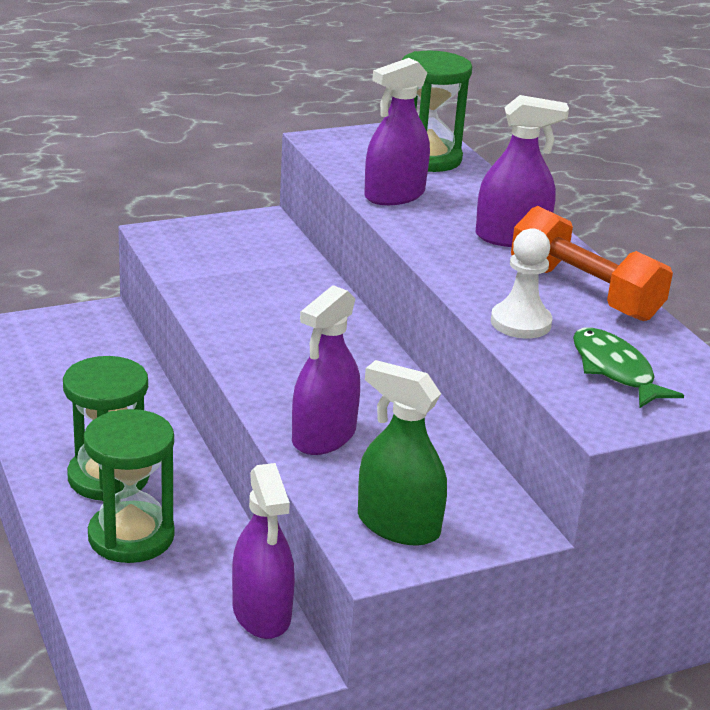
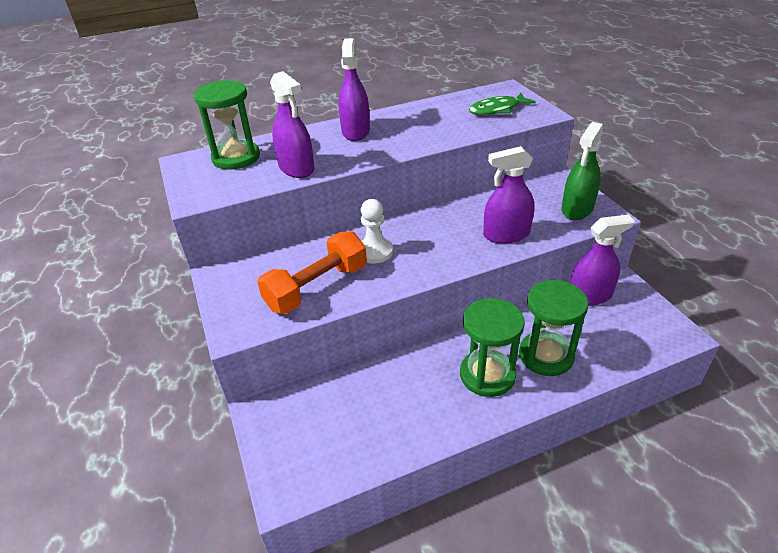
camera: 85 degrees left, 10 degrees up
(324, 436) = (506, 234): purple spray bottle -> purple spray bottle turned 135 degrees clockwise
(520, 323) = (458, 130): white pawn -> white pawn (375, 252)
(584, 292) = (418, 114): orange dumbbell -> orange dumbbell (317, 287)

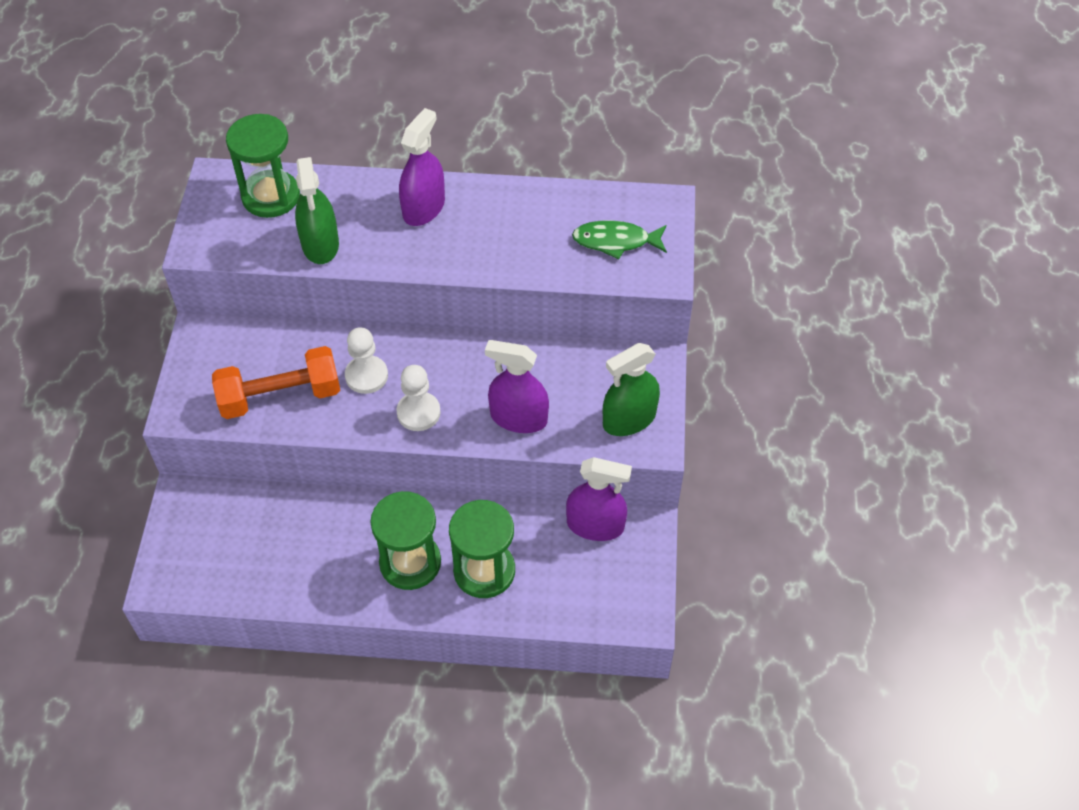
camera: 25 degrees right, 15 degrees up
(296, 168) = (320, 244): purple spray bottle -> green spray bottle
(433, 257) = (418, 412): none -> white pawn

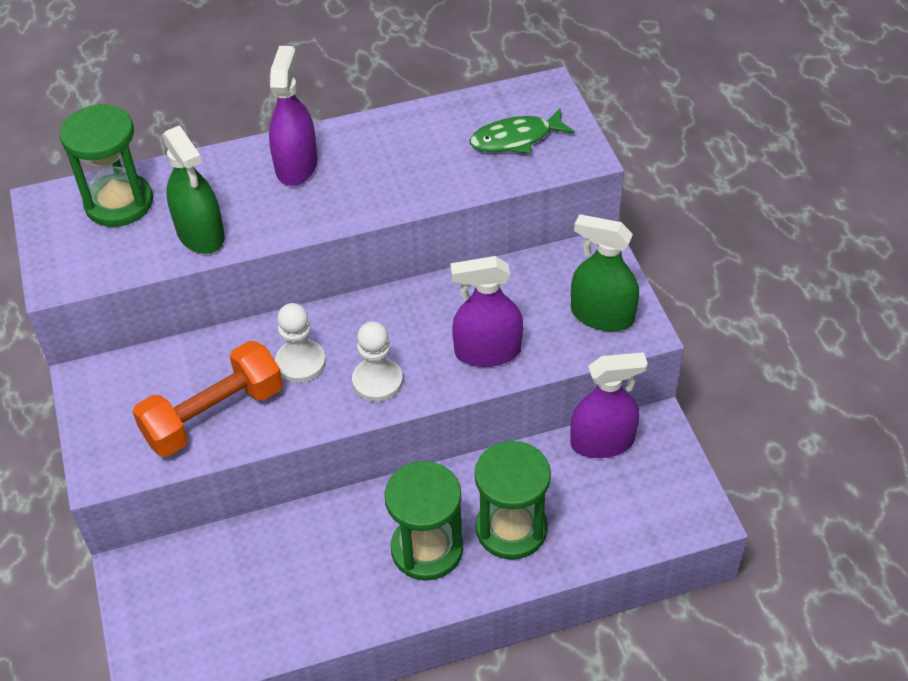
camera: 20 degrees left, 5 degrees down
(629, 419) = (602, 315): green spray bottle -> green spray bottle turned 75 degrees clockwise

